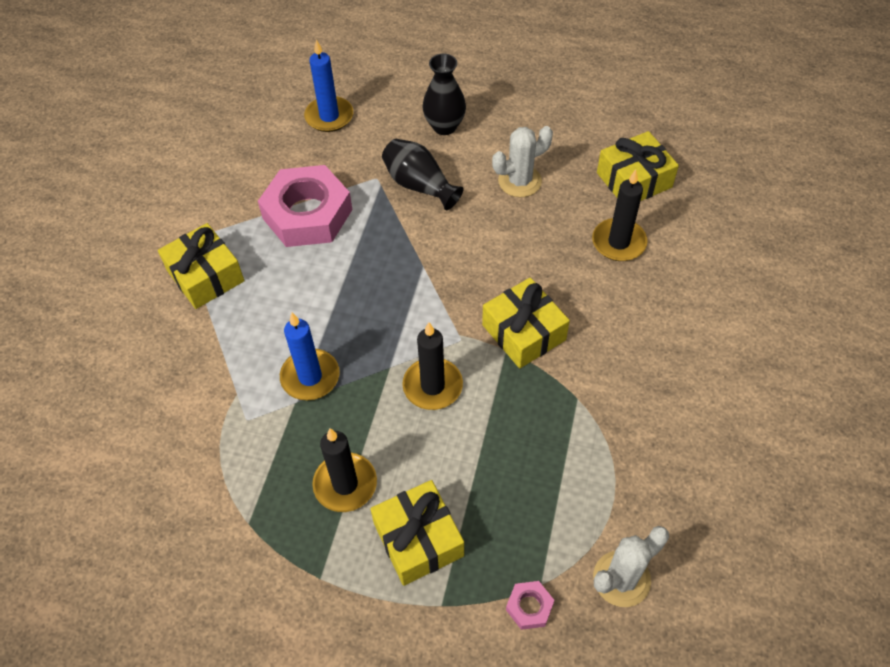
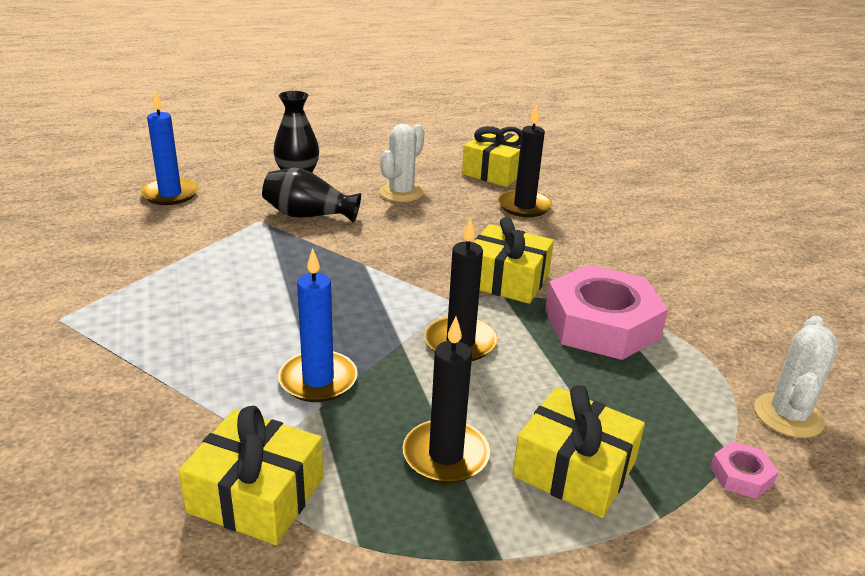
camera: 35 degrees left, 25 degrees down
(205, 276) = (110, 339): yellow gift -> yellow gift (256, 495)
(307, 214) = (203, 261): pink nut -> pink nut (601, 324)

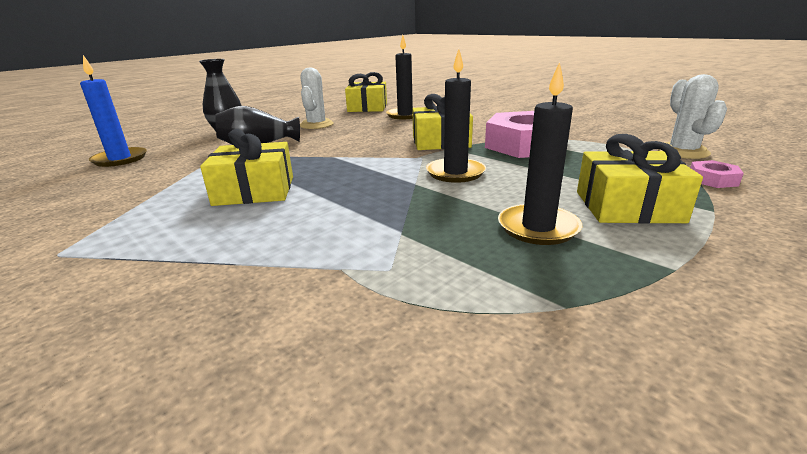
camera: 25 degrees left, 5 degrees down
(256, 495) = (424, 309): yellow gift -> yellow gift (254, 191)
(318, 380) = (378, 219): blue candle -> none

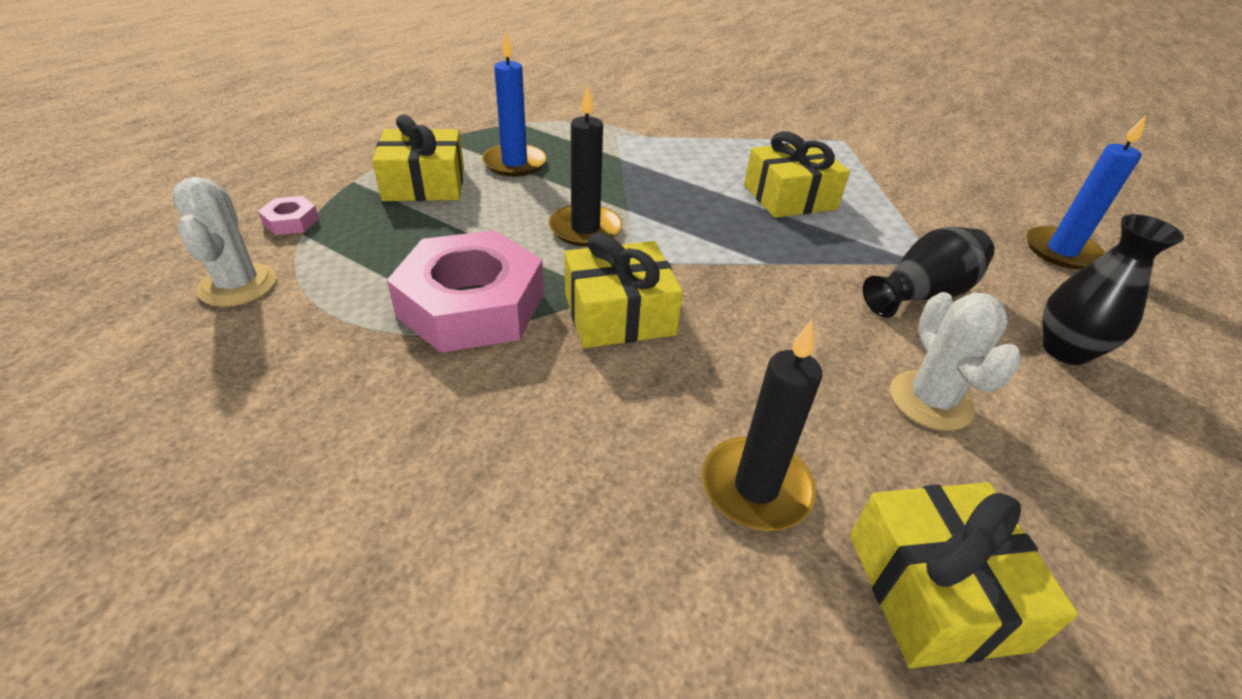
camera: 165 degrees right, 15 degrees up
(538, 227) = (514, 163): black candle -> blue candle

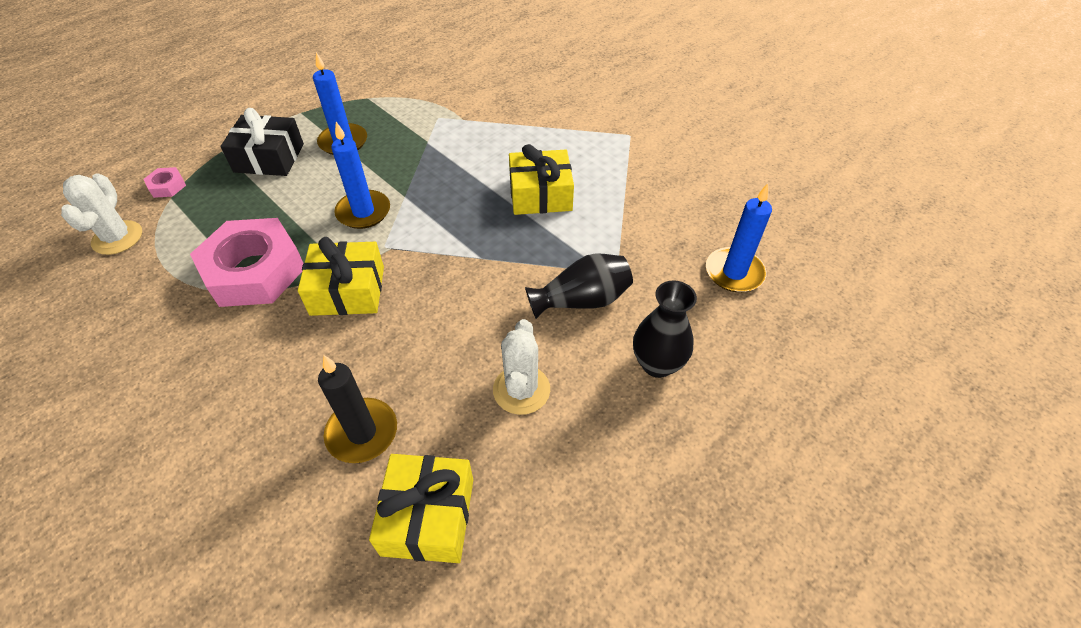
camera: 15 degrees right, 10 degrees up
(424, 184) = (269, 158): yellow gift -> black gift
(585, 229) = (363, 212): black candle -> blue candle

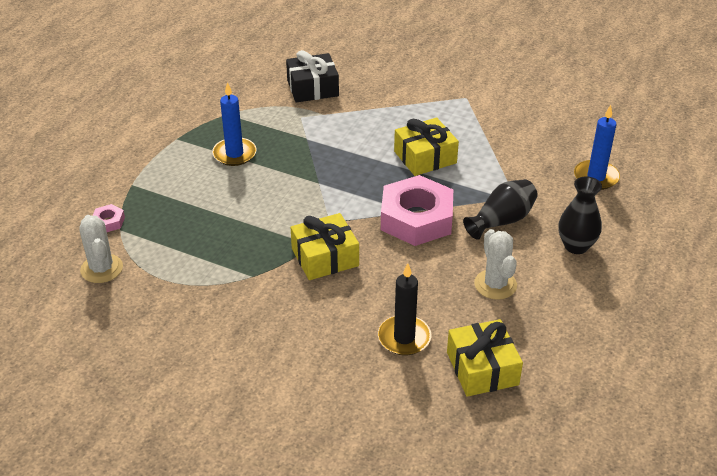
camera: 20 degrees left, 10 degrees down
(254, 271) = (240, 263): pink nut -> pink nut (416, 218)
(269, 158) = (180, 180): black gift -> black gift (312, 88)
(363, 212) = (294, 202): blue candle -> none

